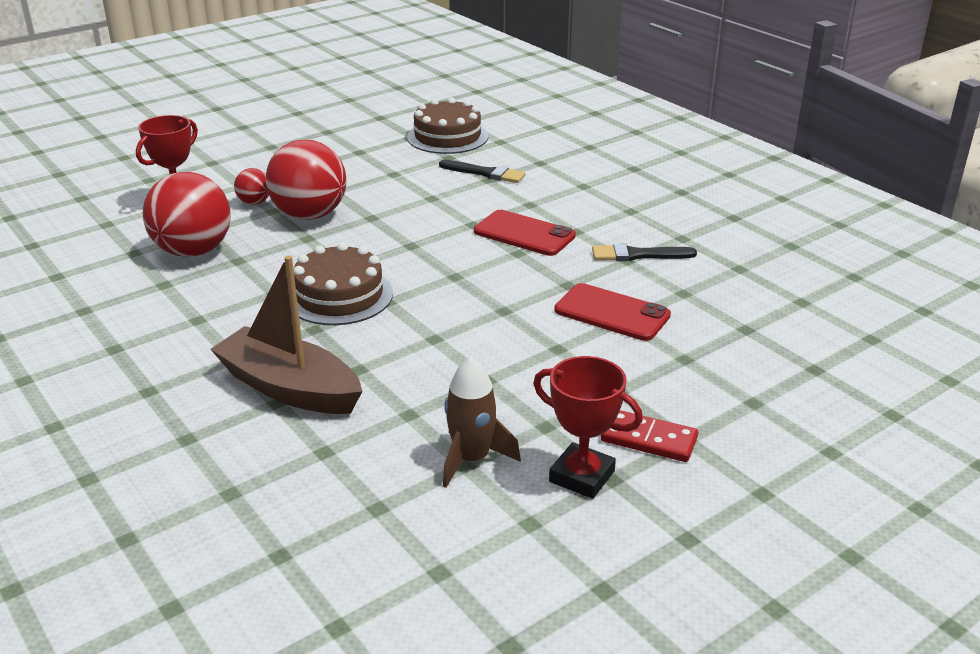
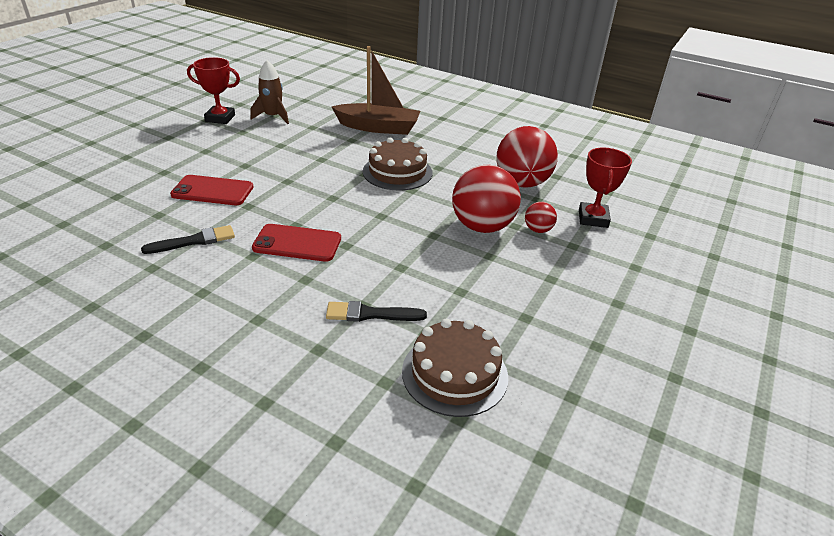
camera: 155 degrees right, 5 degrees up
(648, 439) = (188, 134): red domino -> none

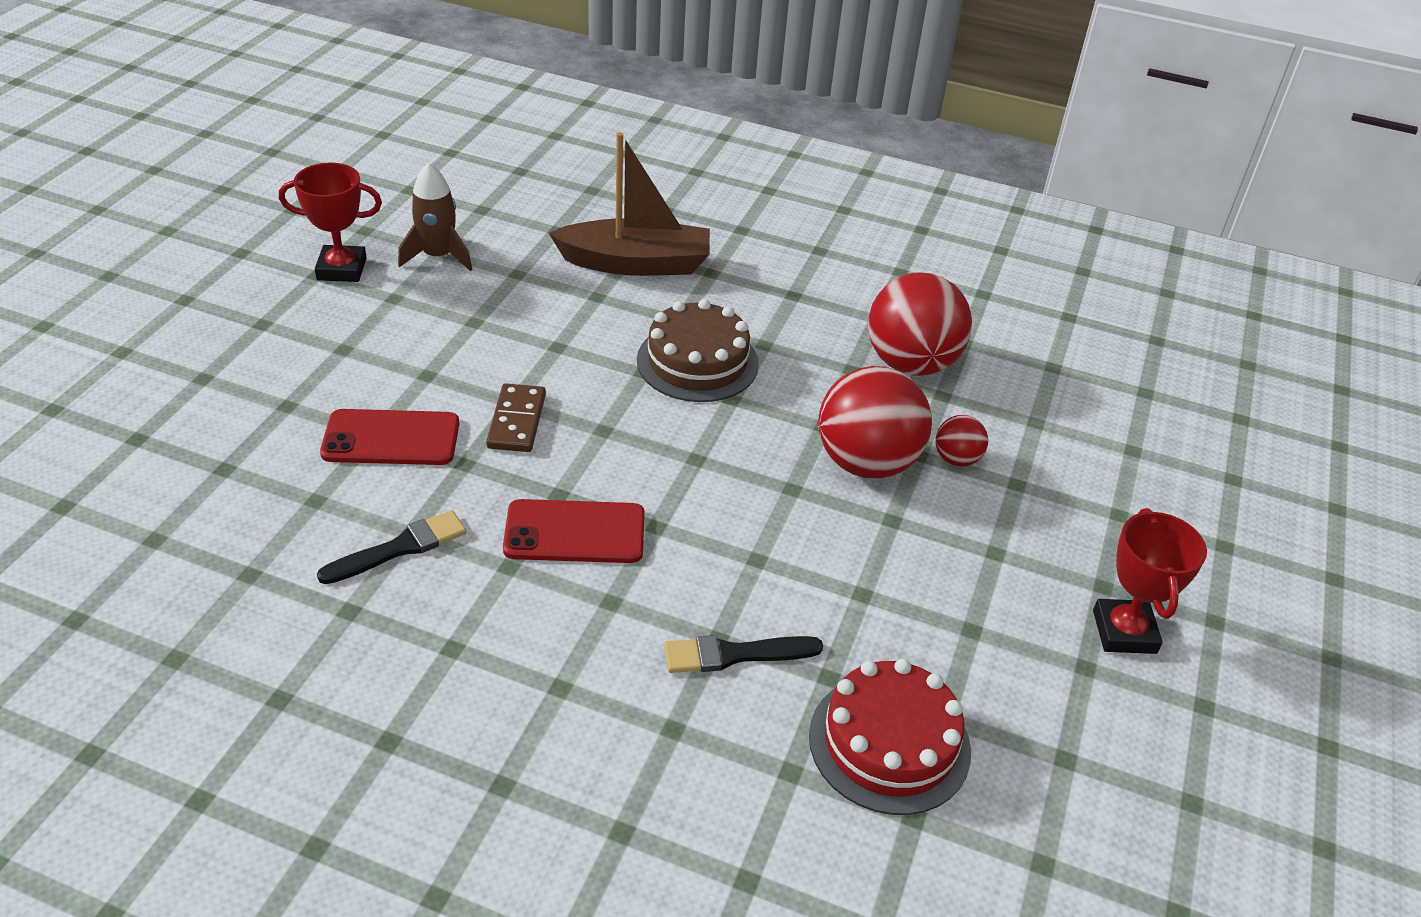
camera: 10 degrees left, 5 degrees up
(285, 189) = (516, 421): none -> brown domino
(454, 373) = (889, 743): brown cake -> red cake
(593, 218) = (1039, 426): red trophy -> red trophy (1124, 632)

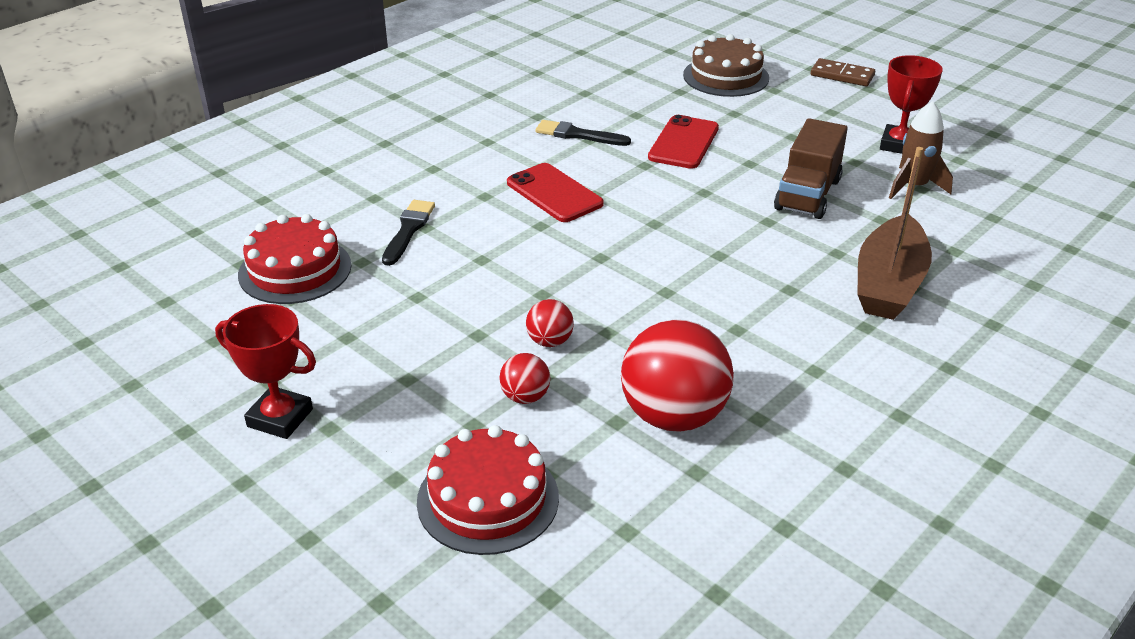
camera: 115 degrees right, 5 degrees down
(400, 548) = (578, 135): black brush -> black brush turned 120 degrees clockwise
(486, 324) = (807, 194): none -> brown truck
(516, 421) = (681, 190): brown domino -> brown domino (842, 75)
(575, 532) = (554, 193): red phone -> red phone turned 60 degrees counterclockwise
(697, 362) = (723, 285): brown cake -> brown cake (726, 76)
(866, 463) = (550, 341): red ball -> red ball, size x0.47
(1090, 449) = (488, 499): none -> red cake

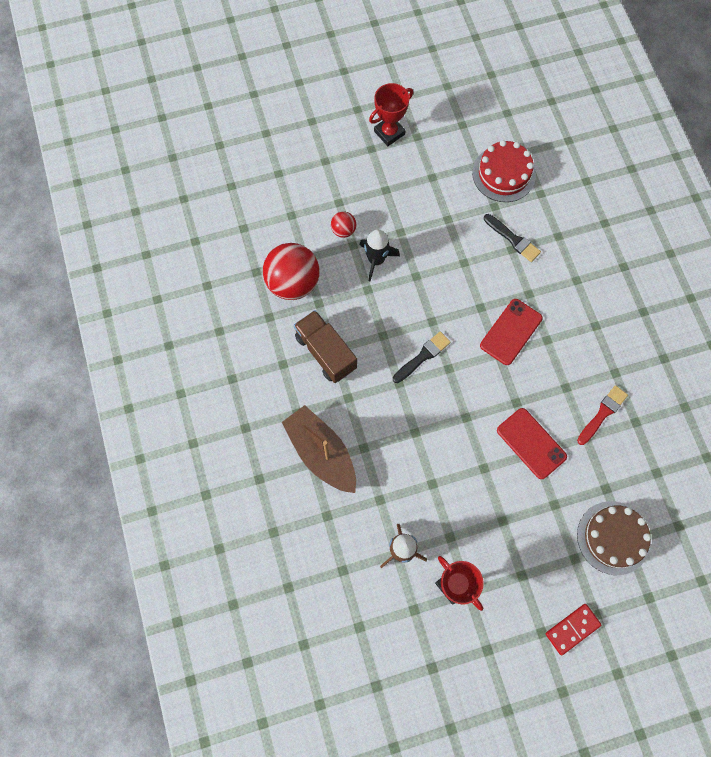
camera: 120 degrees right, 35 degrees up
(488, 499) = (292, 188): red cake -> none
(550, 341) = (376, 260): red ball -> black rocket
(554, 193) = (511, 332): red phone -> red phone turned 45 degrees counterclockwise
(578, 135) = (576, 384): black brush -> black brush (422, 356)
(597, 112) = (602, 413): none -> red brush
(807, 194) = (429, 476): brown truck -> brown truck (326, 352)
(842, 75) = (572, 629): brown domino -> red domino

